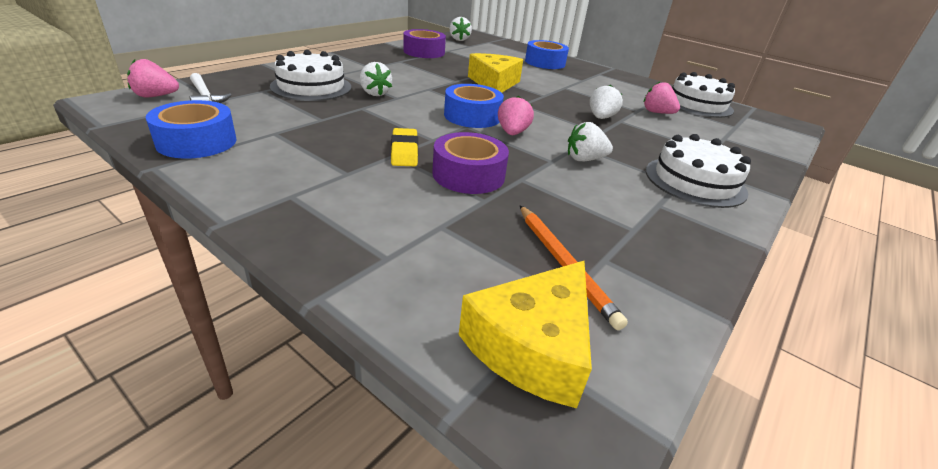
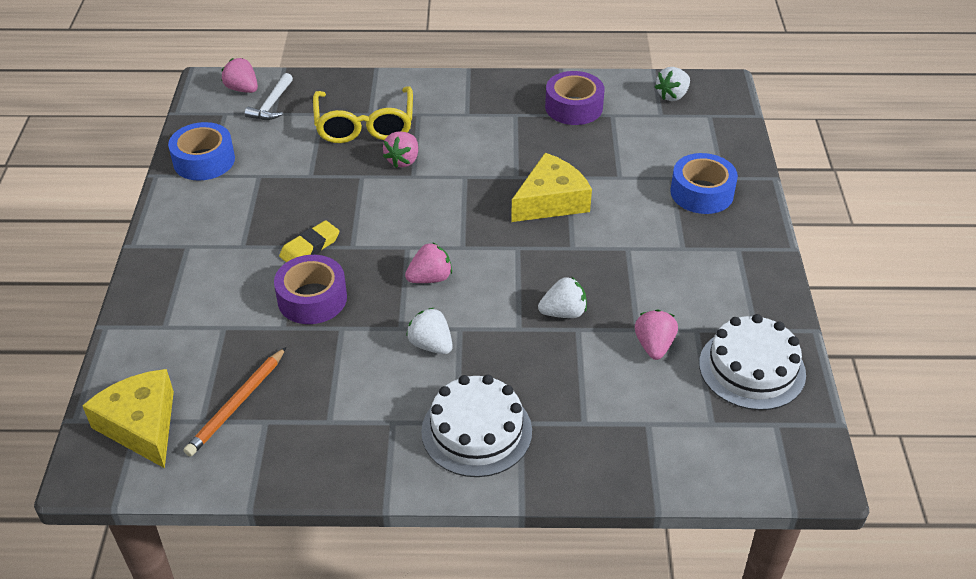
camera: 55 degrees right, 10 degrees up
(311, 87) = (364, 125): white cake -> yellow glasses
(375, 93) = (403, 160): white strawberry -> pink strawberry
(472, 116) = (435, 237): blue tape -> none
(533, 346) = (141, 425): yellow cheese -> yellow cheese turned 60 degrees clockwise

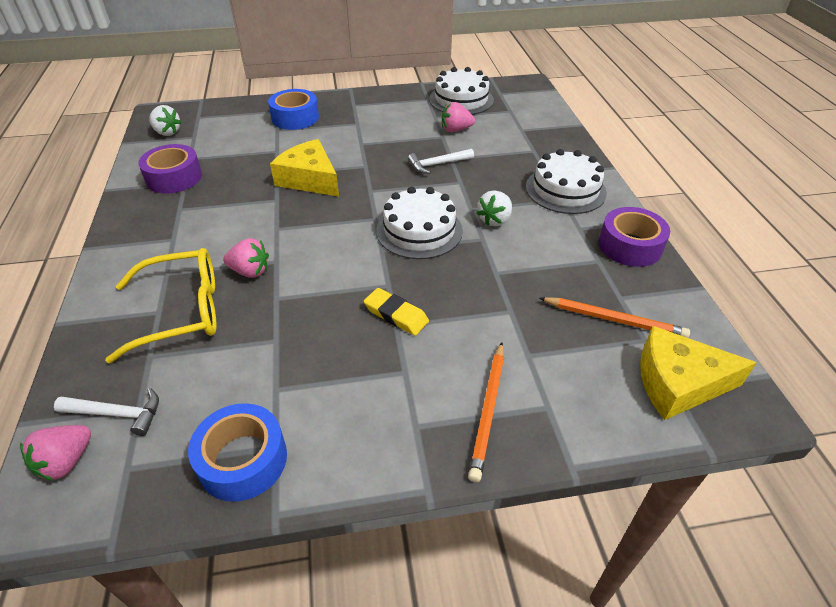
camera: 100 degrees left, 0 degrees up
(141, 425) = (678, 383): yellow cheese -> yellow cheese turned 45 degrees clockwise
(179, 288) = (488, 410): none -> orange pencil
(312, 299) = (467, 298): purple tape -> purple tape (630, 246)
(430, 278) = (419, 230): pink strawberry -> white cake
(563, 313) = (437, 164): white strawberry -> white hammer

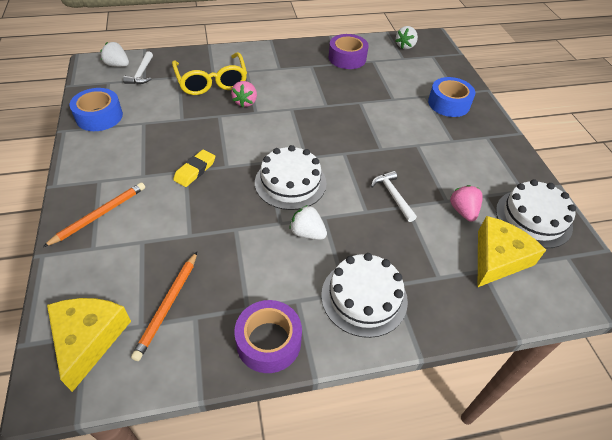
camera: 85 degrees right, 5 degrees up
(66, 462) = (117, 65): pink strawberry -> white strawberry
(309, 179) = (355, 119): yellow cheese -> yellow cheese (498, 258)
(488, 410) = (99, 215): orange pencil -> orange pencil turned 120 degrees clockwise

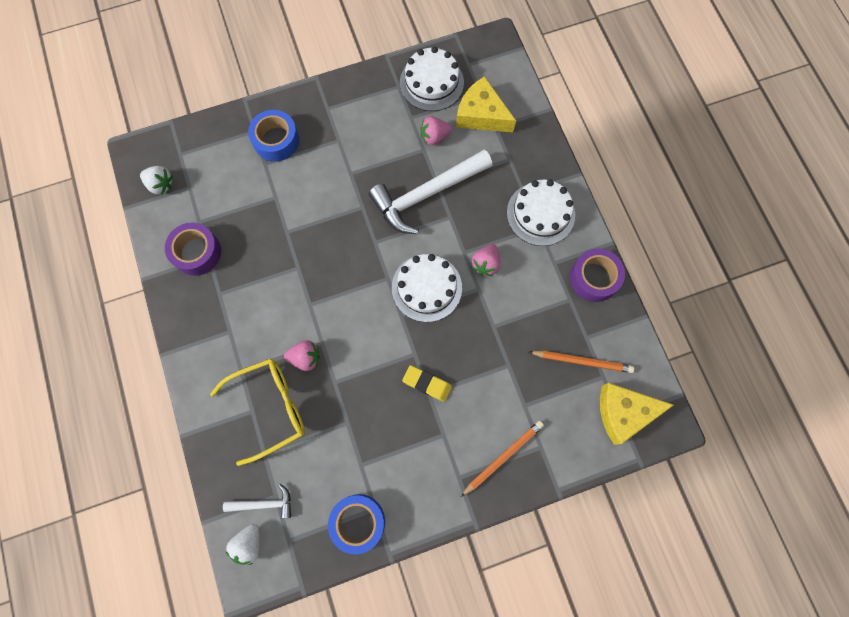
camera: 95 degrees left, 25 degrees up
(99, 215) = (503, 457): orange pencil -> orange pencil turned 105 degrees clockwise
(307, 233) = (485, 264): white strawberry -> pink strawberry
(392, 195) = (426, 195): white hammer -> white hammer, size x2.10

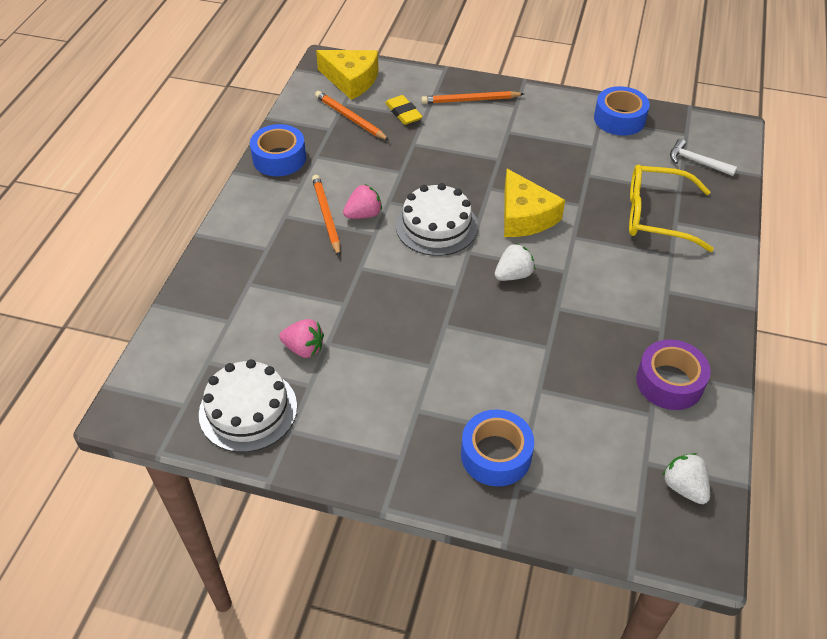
camera: 145 degrees left, 25 degrees down
(249, 544) = (723, 146): white strawberry -> white strawberry (513, 275)
(305, 358) = (597, 233): pink strawberry -> none
(426, 195) = (366, 299): white hammer -> none
(427, 384) = (495, 165): yellow eraser -> yellow eraser (403, 113)
(481, 115) = (230, 341): yellow cheese -> yellow cheese (524, 216)
(509, 245) = (326, 216): none -> orange pencil
(540, 214) = (271, 224): white cake -> none
(594, 278) = (279, 158): purple tape -> blue tape

